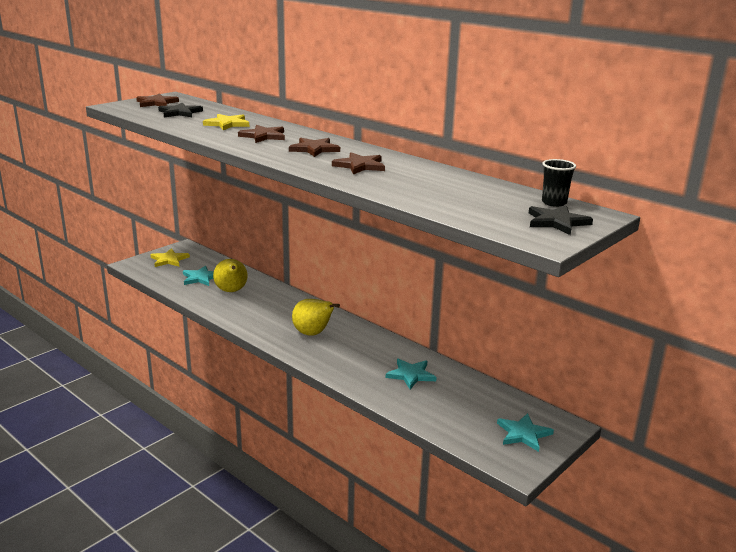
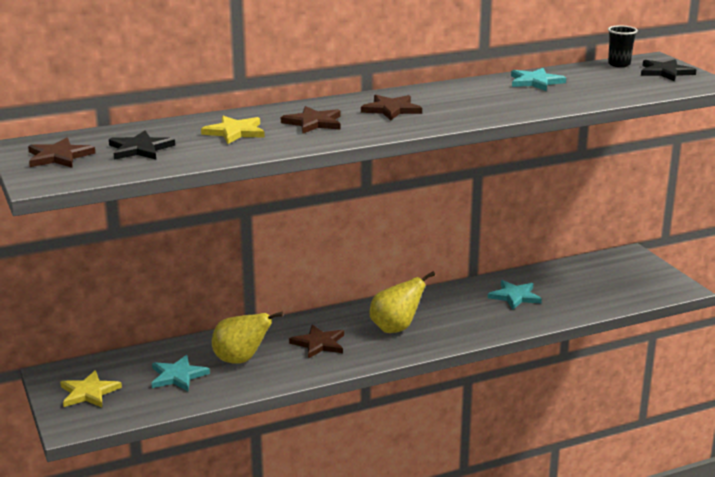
camera: 65 degrees left, 0 degrees up
(360, 166) = (469, 102): brown star -> brown star (319, 343)
(523, 434) = (635, 273): turquoise star -> turquoise star (535, 82)

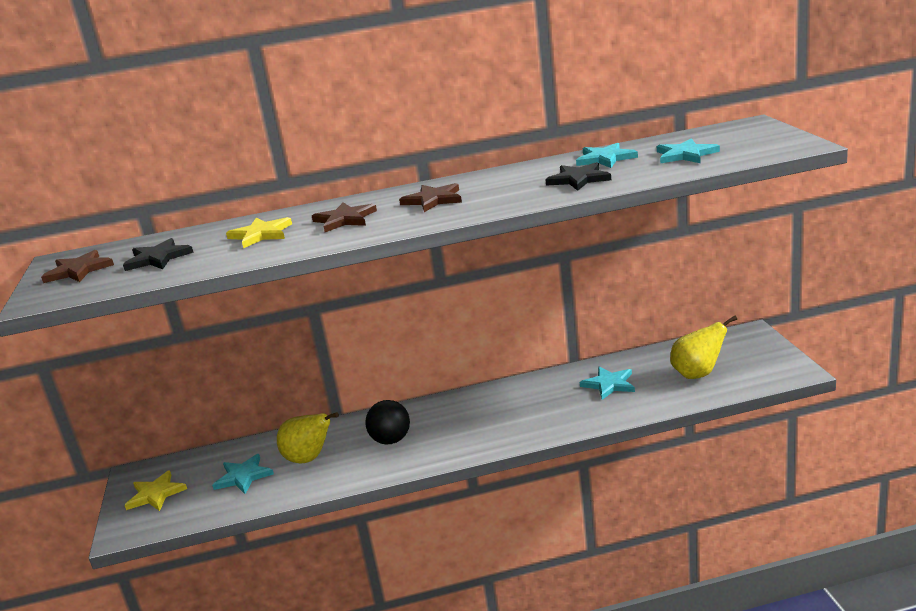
camera: 15 degrees right, 0 degrees up
(319, 343) = (391, 440): brown star -> black ball
(395, 328) = (473, 423): yellow pear -> yellow pear (698, 374)
(609, 84) = (685, 155): none -> turquoise star
(619, 64) = (709, 132): black cup -> none
(665, 72) = (757, 137): black star -> black star (578, 179)

